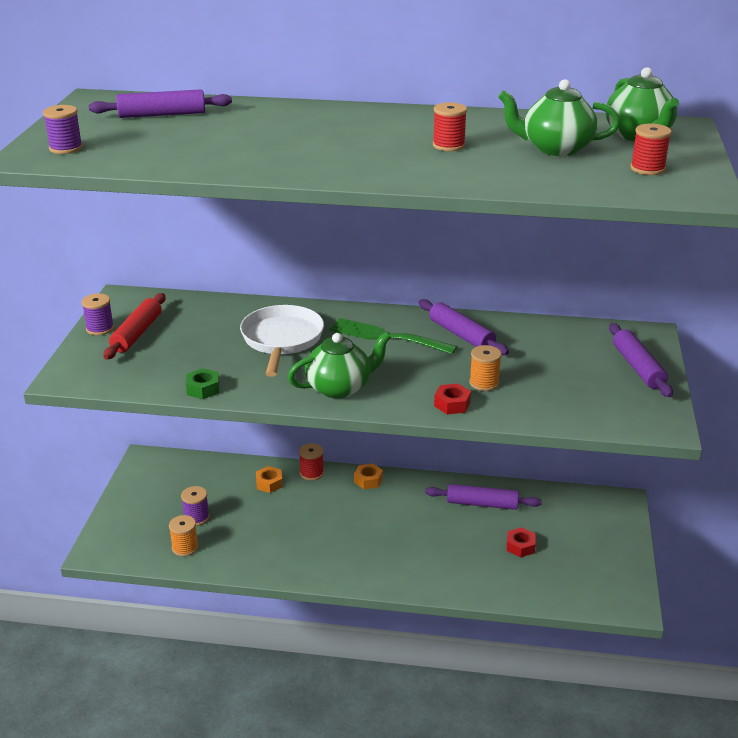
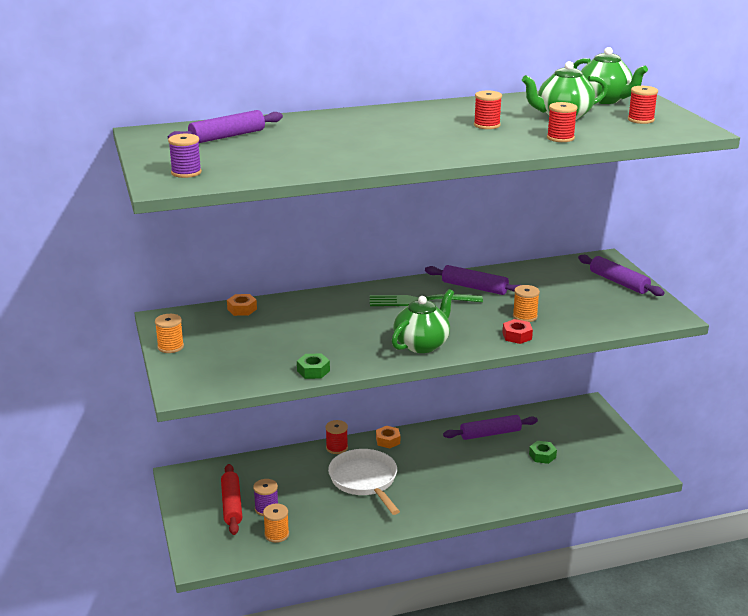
camera: 25 degrees left, 5 degrees down
(100, 328) = (170, 347): purple spool -> orange spool
(137, 333) = (209, 343): red rolling pin -> red rolling pin (231, 505)
(269, 483) = (307, 465): orange nut -> orange nut (242, 309)
(282, 340) = (339, 321): white pan -> white pan (365, 481)
(512, 176) = (560, 138): none -> red spool
(520, 546) = (542, 456): red nut -> green nut

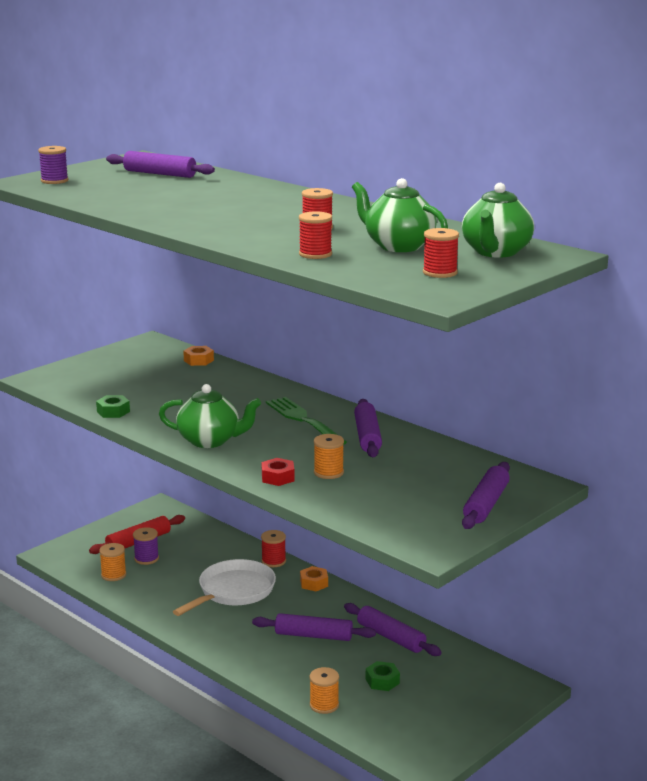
camera: 60 degrees right, 5 degrees down
(170, 347) = (104, 356): orange spool -> orange spool (324, 705)
(461, 464) = (313, 636): none -> purple rolling pin

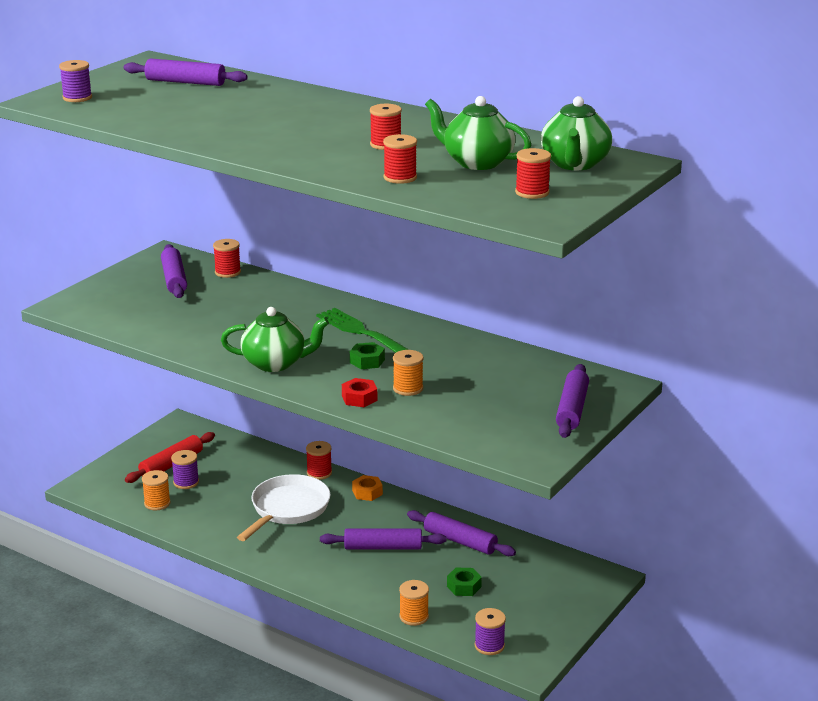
camera: 10 degrees left, 5 degrees up
(113, 412) = (161, 338): green nut -> green nut (367, 361)
(198, 360) = (227, 272): orange nut -> red spool
(367, 436) = (432, 345): purple rolling pin -> purple rolling pin (174, 279)
(391, 742) = (489, 646): none -> purple spool

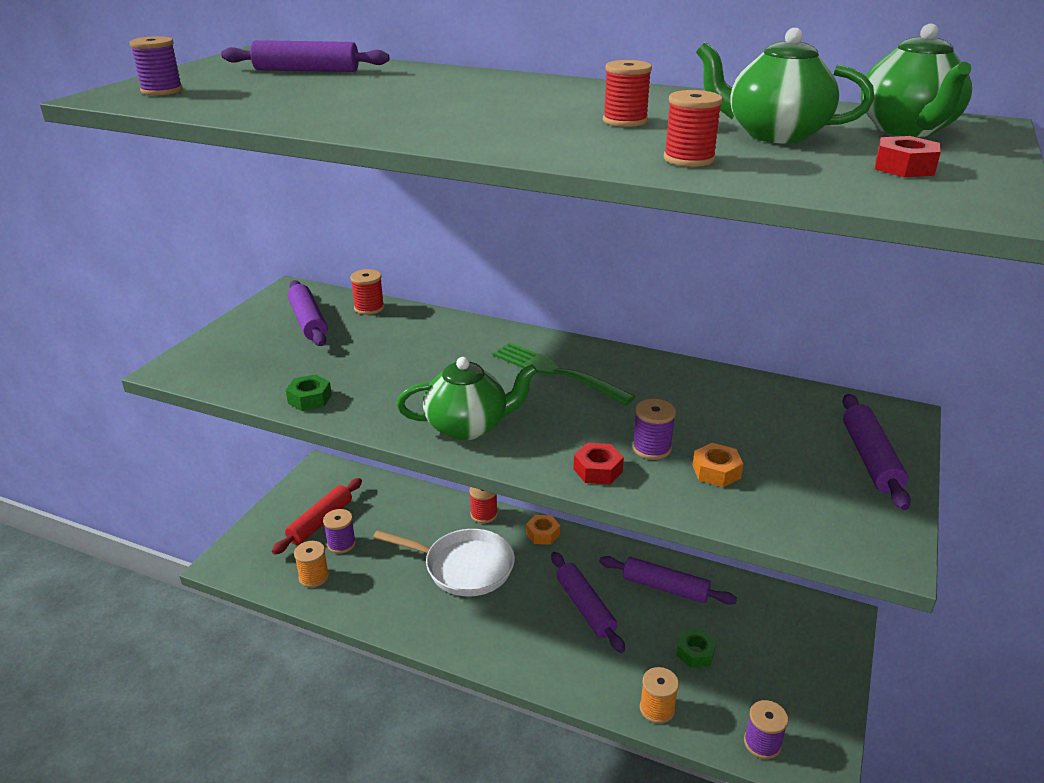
camera: 10 degrees left, 5 degrees up
(287, 509) = (463, 567): white pan -> white pan turned 90 degrees clockwise
(367, 361) = (581, 412): green nut -> green nut (310, 399)
(383, 547) = (585, 607): purple rolling pin -> purple rolling pin turned 75 degrees clockwise
(408, 388) = (651, 448): orange spool -> purple spool
(447, 407) = (716, 471): none -> orange nut
(532, 192) = (904, 167): red spool -> red nut

